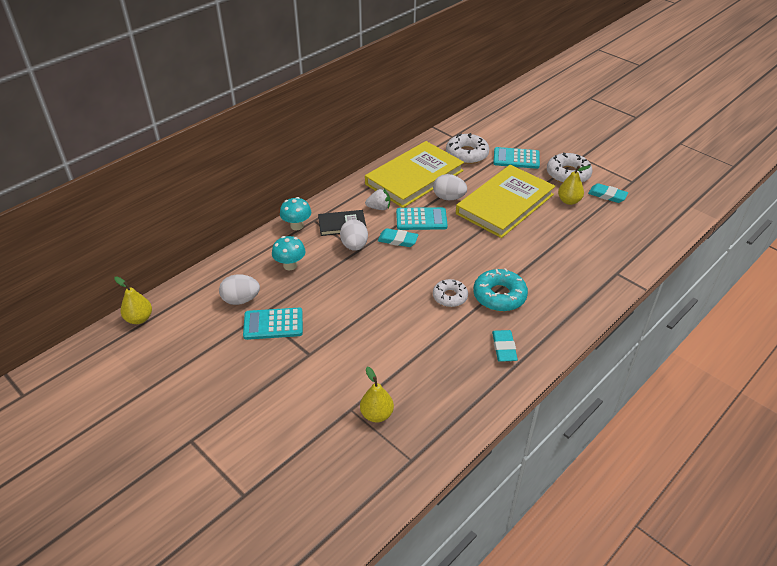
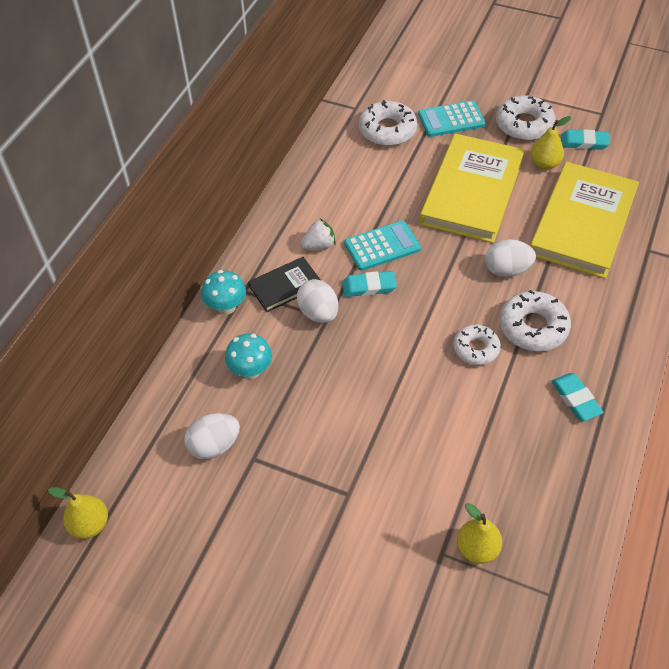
camera: 20 degrees left, 10 degrees up
(273, 324) = (278, 467): turquoise calculator -> none
(414, 177) = (340, 185): yellow book -> yellow book (583, 223)
(449, 198) = (399, 203): white egg -> white egg (507, 270)
(499, 296) = (533, 327): turquoise donut -> white donut

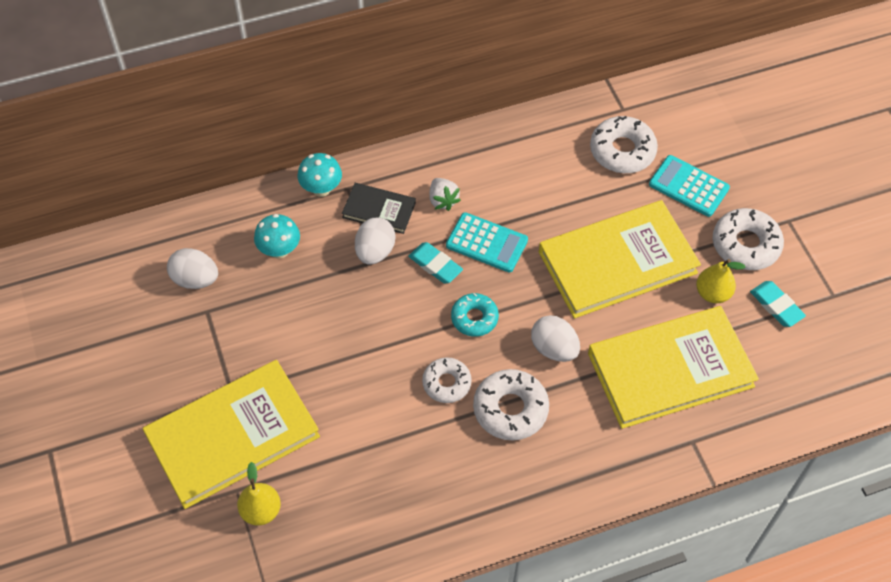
camera: 45 degrees right, 5 degrees up
(90, 524) = (70, 258): yellow pear -> none
(319, 245) = (442, 200): white strawberry -> white strawberry turned 45 degrees clockwise
(389, 521) = (233, 436): none -> yellow book
(437, 295) = (474, 318): none -> turquoise donut
(575, 399) = (465, 489): turquoise eraser -> none

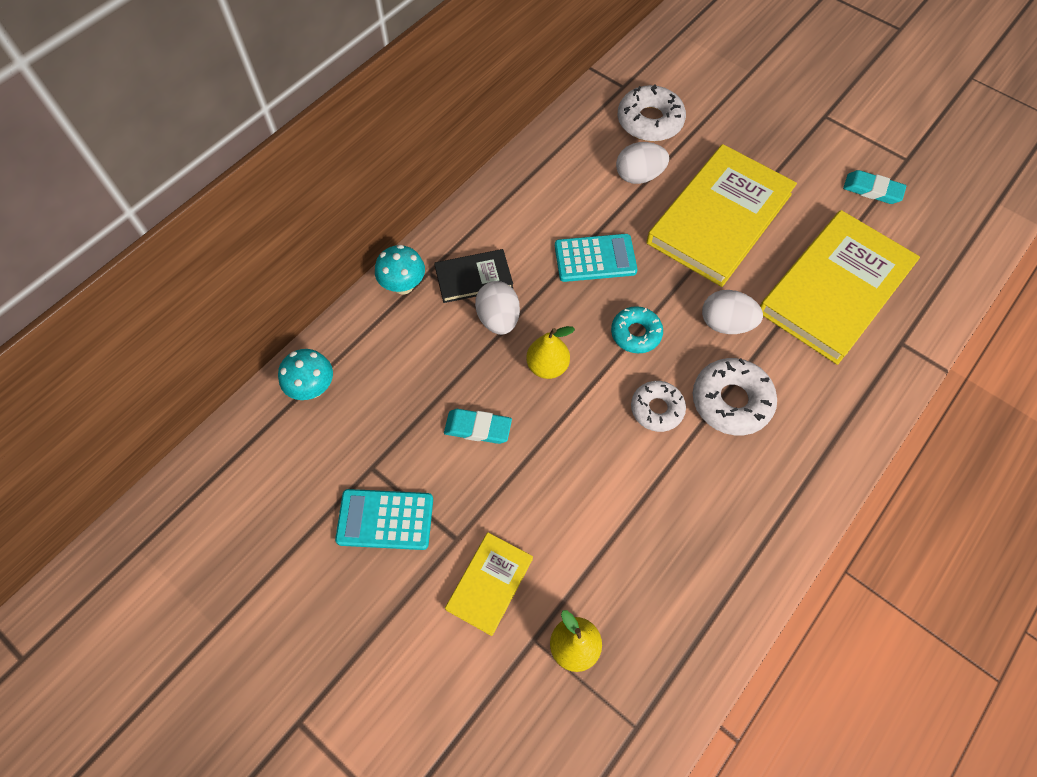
camera: 30 degrees left, 5 degrees up
(195, 279) = (336, 441): white egg -> white egg (639, 176)
(233, 436) = (489, 584): yellow book -> yellow book, size x0.48
(279, 250) = (403, 366): turquoise mushroom -> turquoise mushroom (313, 388)
(435, 265) = (564, 303): turquoise eraser -> turquoise eraser (478, 428)
(442, 200) = (526, 240): white strawberry -> none
(688, 186) = (726, 125): turquoise calculator -> turquoise calculator (385, 519)
(712, 293) = (816, 205): yellow pear -> yellow pear (547, 366)
(745, 245) = (809, 151): white donut -> none

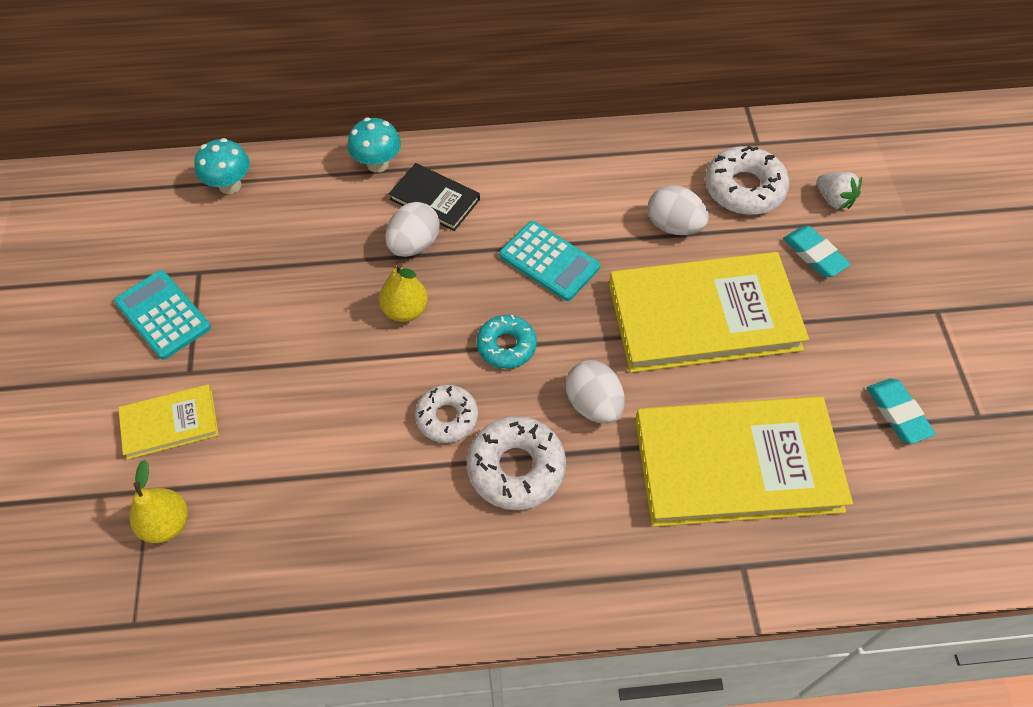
camera: 45 degrees right, 5 degrees down
(478, 428) = (299, 309): turquoise eraser -> turquoise eraser (814, 254)
(704, 90) = (834, 199): none -> white strawberry

